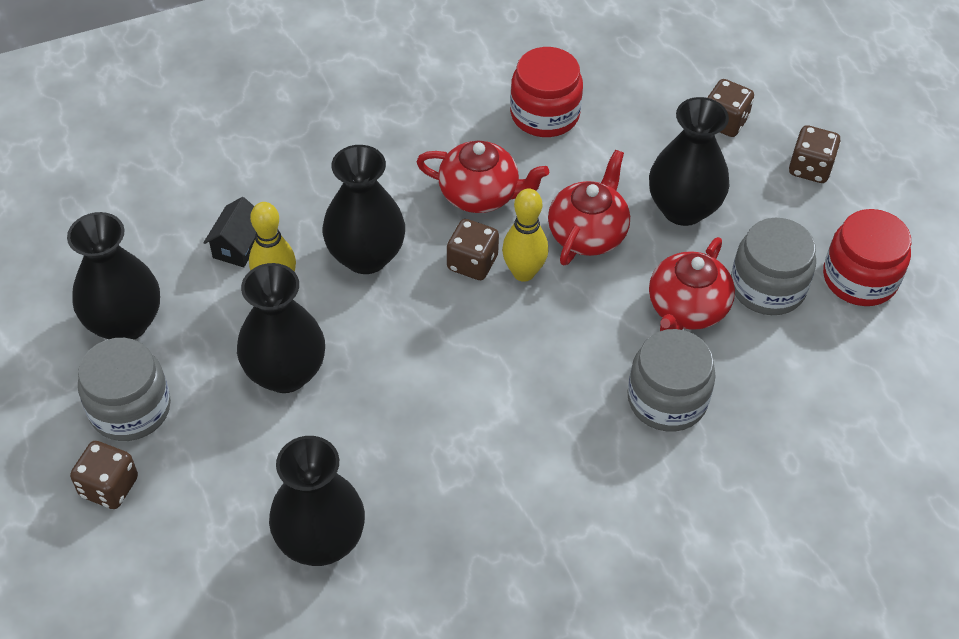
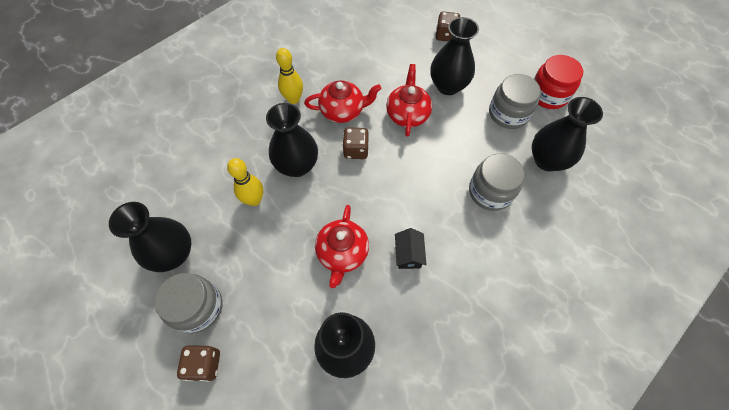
camera: 20 degrees left, 10 degrees up
(238, 246) = (222, 183): black house -> black house (408, 254)
(285, 373) = (281, 251): black vase -> black vase (547, 160)
(523, 272) = (385, 146): yellow bowling pin -> yellow bowling pin (293, 99)
(544, 114) = (356, 58): red jar -> none
(686, 309) = (475, 138): red teapot -> red teapot (342, 253)
(810, 168) = (497, 46): brown dice -> none

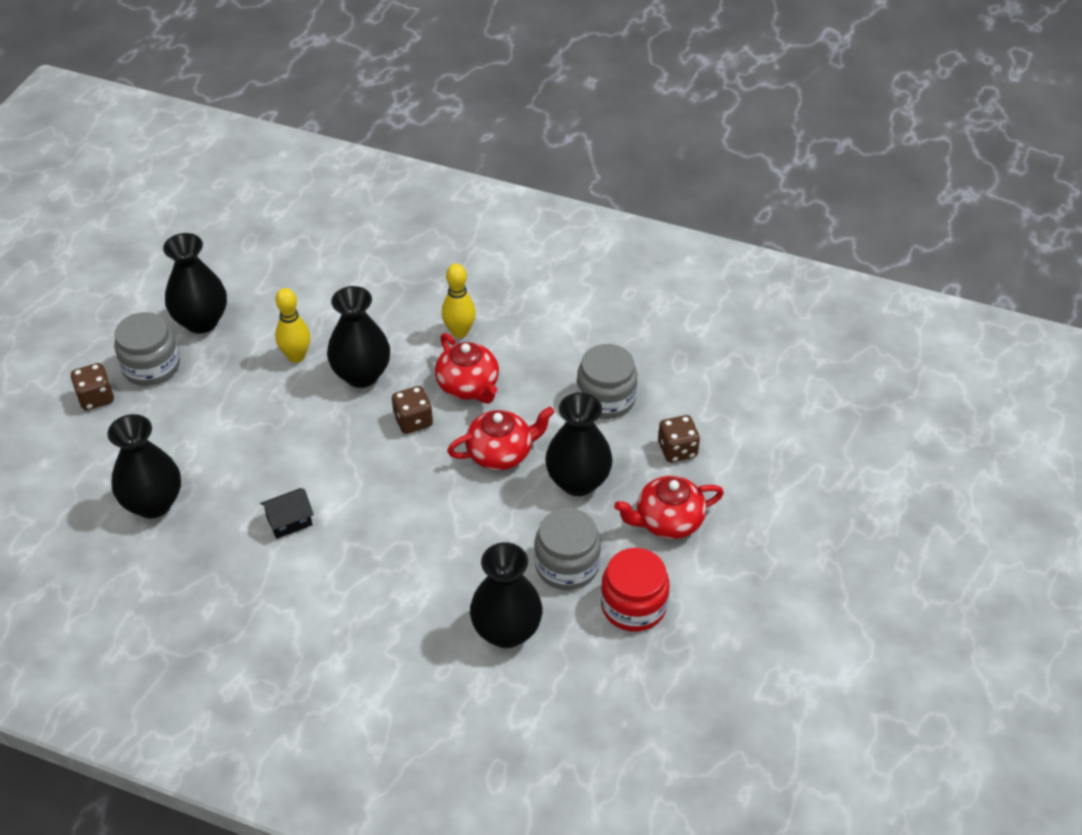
camera: 65 degrees right, 15 degrees down
(342, 253) = (264, 460): red teapot -> red teapot (667, 521)
(490, 191) = (420, 579): grey jar -> grey jar (606, 399)

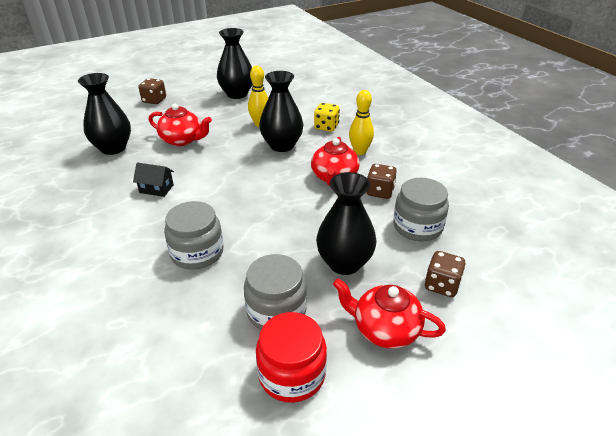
camera: 40 degrees right, 10 degrees down
(151, 366) = (192, 100): grey jar -> grey jar (197, 253)
(383, 315) = (326, 127): none -> yellow dice
(413, 421) = (282, 178): brown dice -> brown dice (380, 192)
(501, 453) = (312, 219): red teapot -> red teapot (182, 140)
(506, 631) = (185, 326): black vase -> none

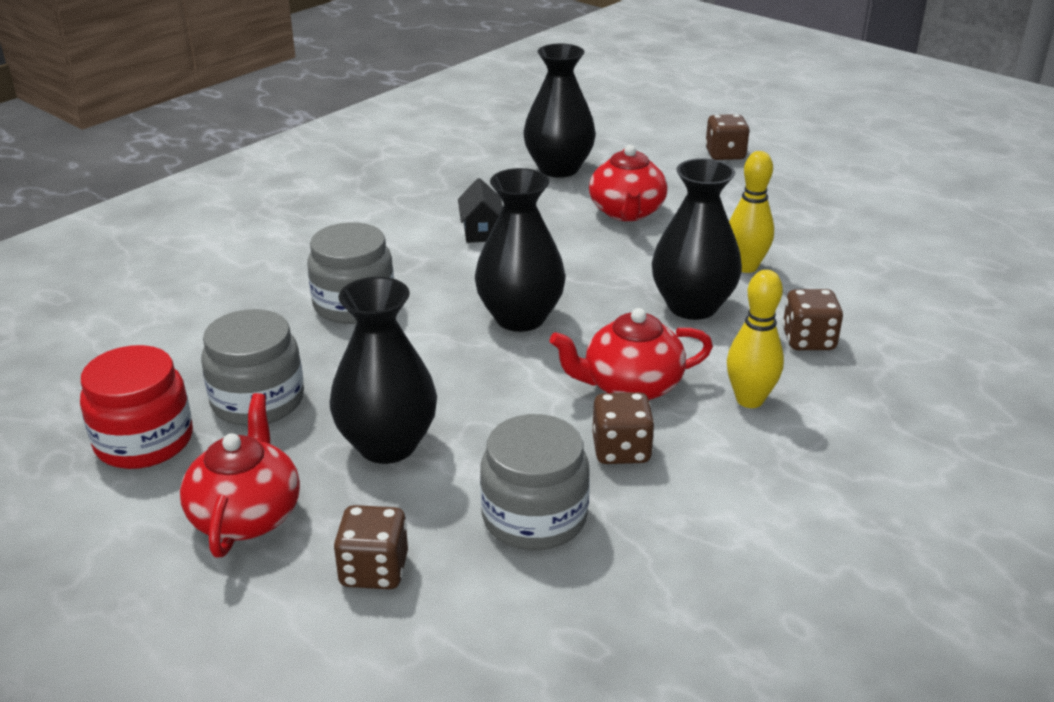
camera: 70 degrees right, 5 degrees down
(237, 94) = (831, 217): black vase -> black vase (520, 318)
(326, 127) = (808, 340): yellow dice -> brown dice

